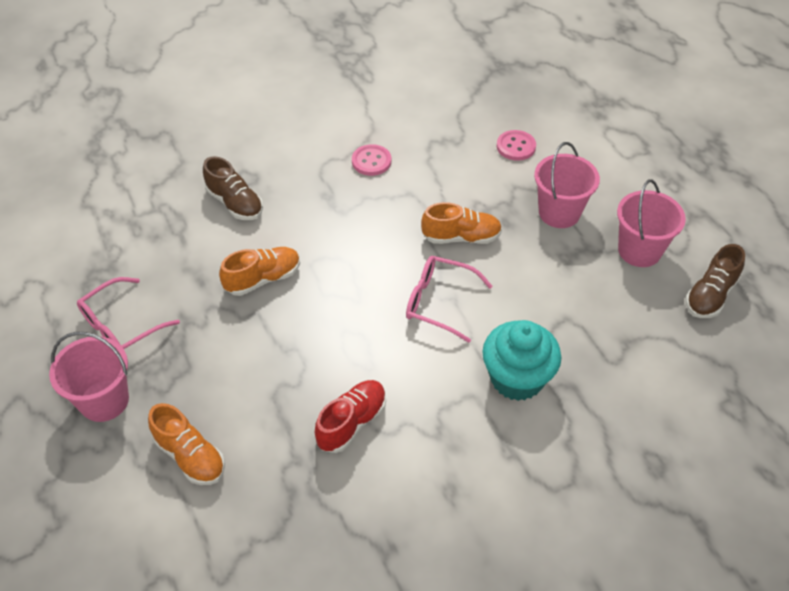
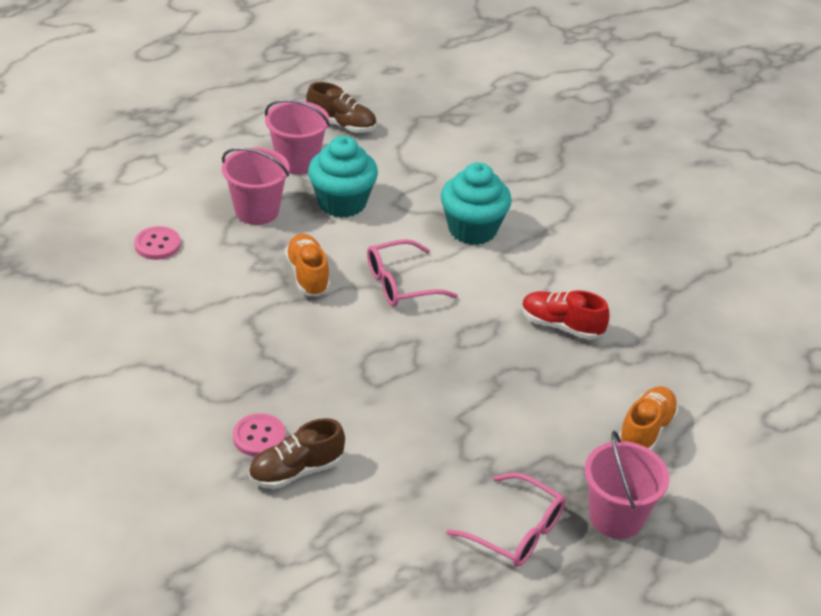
camera: 105 degrees left, 10 degrees down
(235, 203) = (296, 471): brown shoe -> brown shoe turned 150 degrees counterclockwise
(263, 279) = (410, 420): orange shoe -> none
(371, 161) = (199, 358): pink button -> pink button (259, 437)
(438, 302) = (400, 284): pink glasses -> pink glasses turned 60 degrees clockwise
(569, 276) = (342, 203): none -> turquoise cupcake

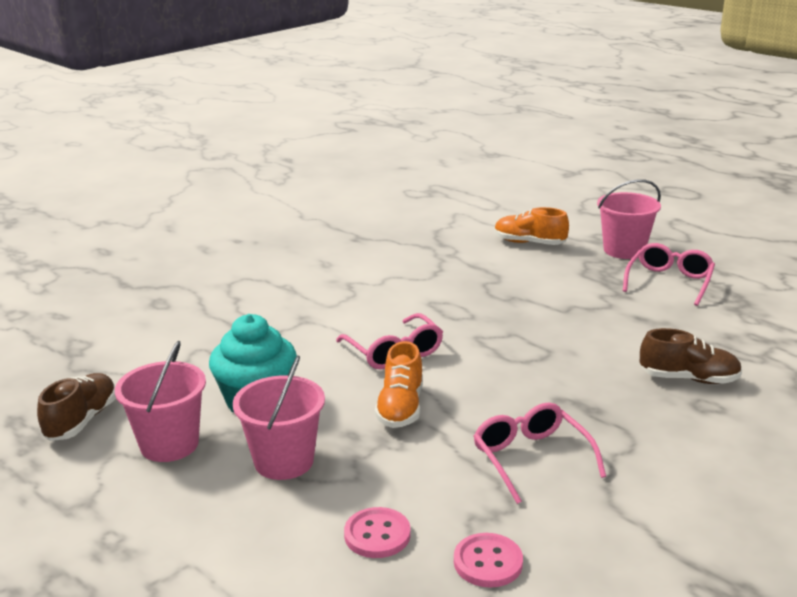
camera: 95 degrees left, 15 degrees down
(211, 334) = (531, 458): none -> pink glasses
(259, 437) = (662, 404): pink button -> pink button (488, 562)
(296, 471) = (688, 379): brown shoe -> brown shoe turned 45 degrees counterclockwise
(308, 275) = (400, 408): orange shoe -> orange shoe turned 60 degrees counterclockwise
(472, 229) = (293, 322): turquoise cupcake -> none
(561, 326) = (423, 276): red shoe -> none

